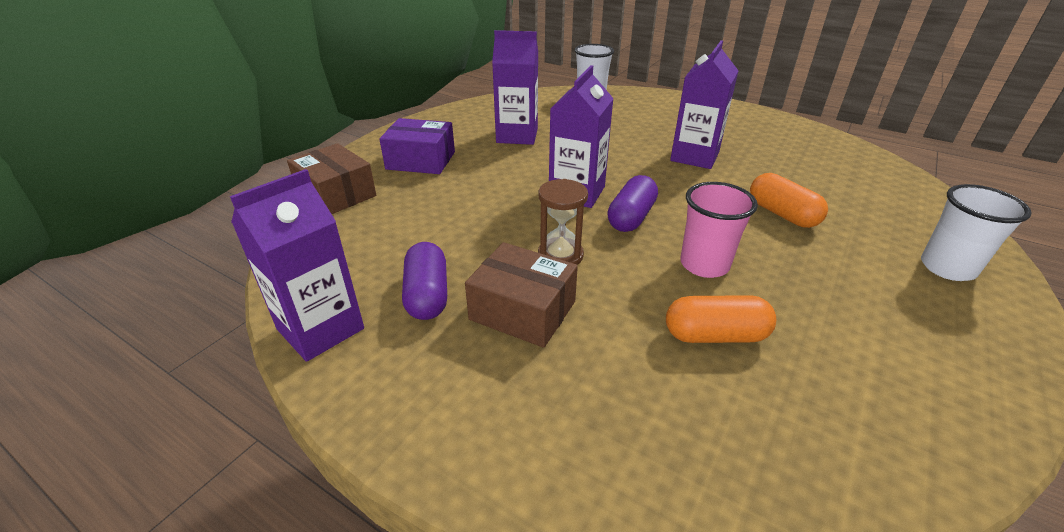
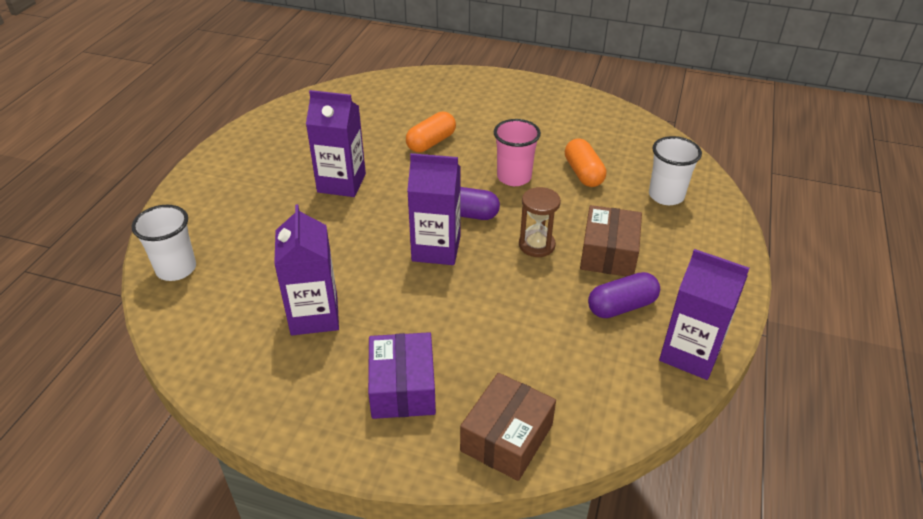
camera: 105 degrees left, 5 degrees up
(947, 268) = (472, 91): white cup -> white cup (666, 196)

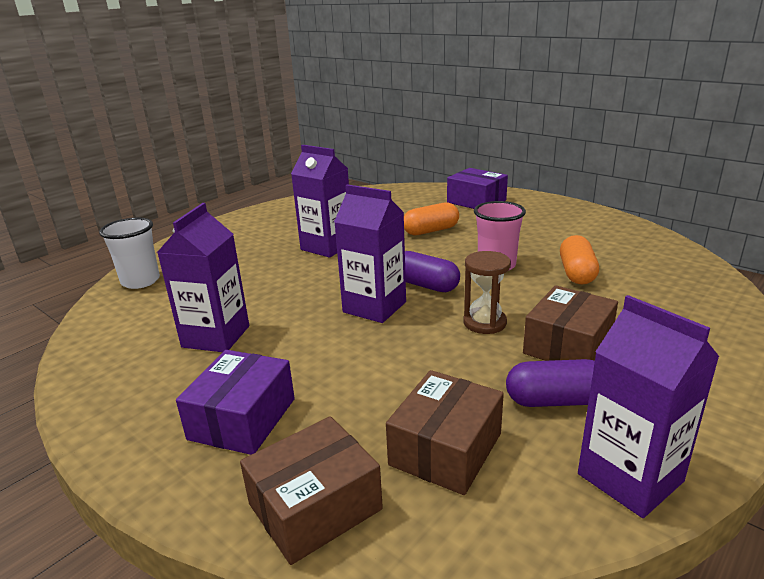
camera: 25 degrees right, 15 degrees down
(452, 92) = (476, 201): none -> purple box
(568, 367) = (445, 449): none -> brown box
(666, 196) = (671, 306): white cup -> none

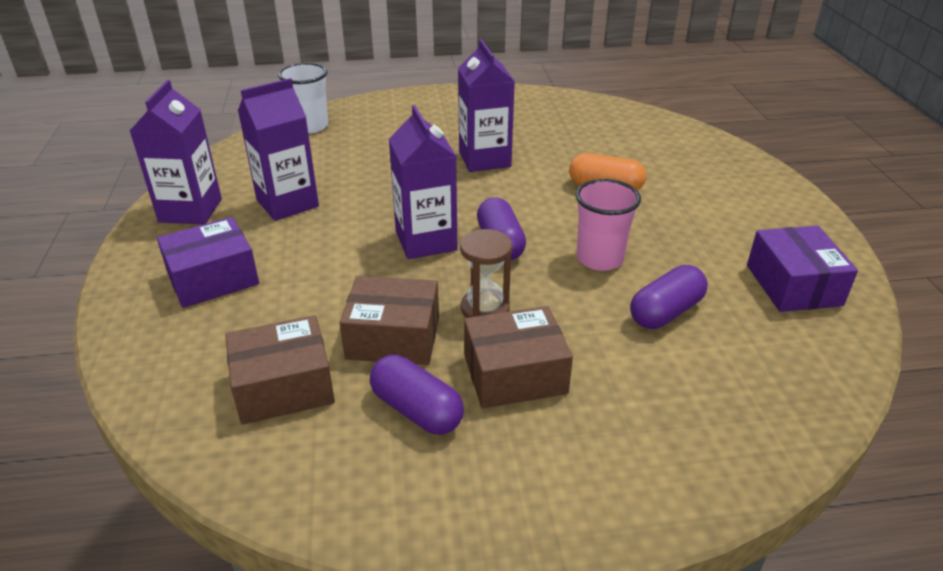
camera: 40 degrees right, 10 degrees up
(315, 506) = (162, 365): brown box -> brown box (393, 337)
(476, 201) = (717, 173): purple box -> purple box (793, 285)
(576, 273) = (665, 312): orange capsule -> purple capsule
(630, 477) = (358, 502): purple carton -> purple carton (190, 210)

